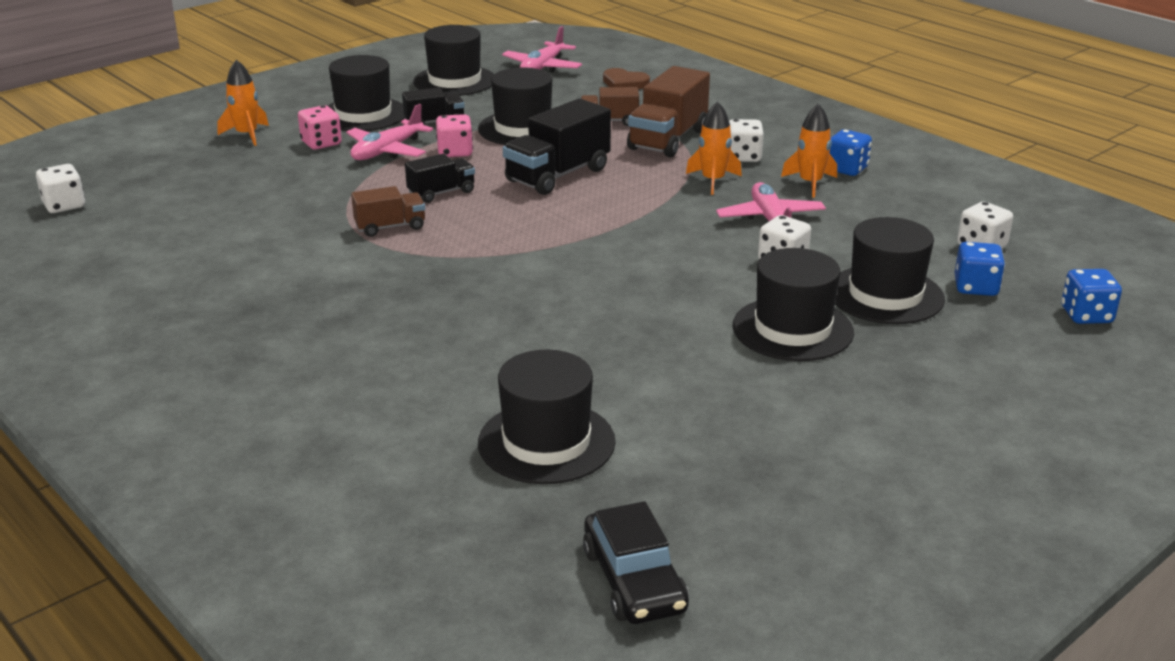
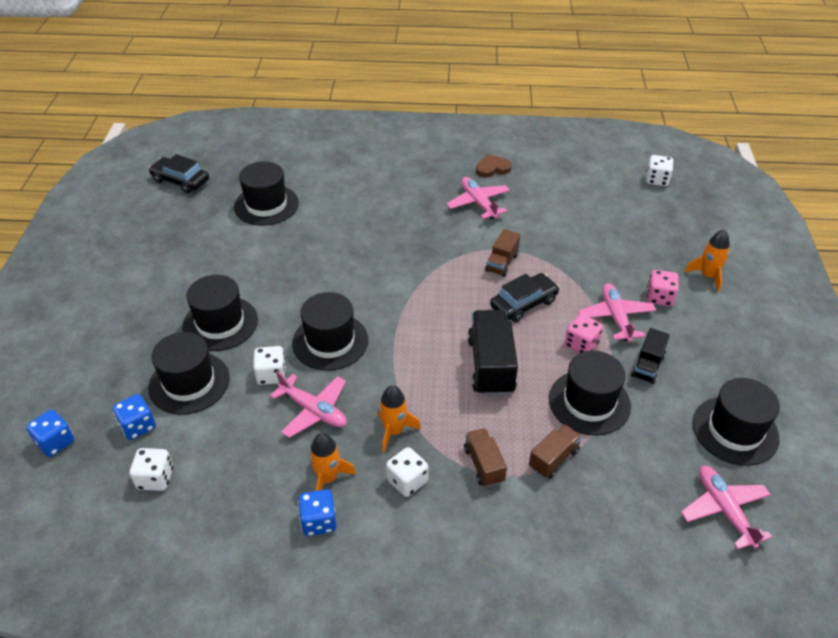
camera: 135 degrees right, 15 degrees up
(283, 287) = (478, 203): none -> pink plane
(363, 114) = (699, 342): black hat -> black hat (330, 341)
(441, 193) = (524, 304): black truck -> black car
(624, 83) = (629, 536): brown heart -> brown heart (492, 168)
(668, 139) = (484, 465): brown truck -> brown truck, size x0.57

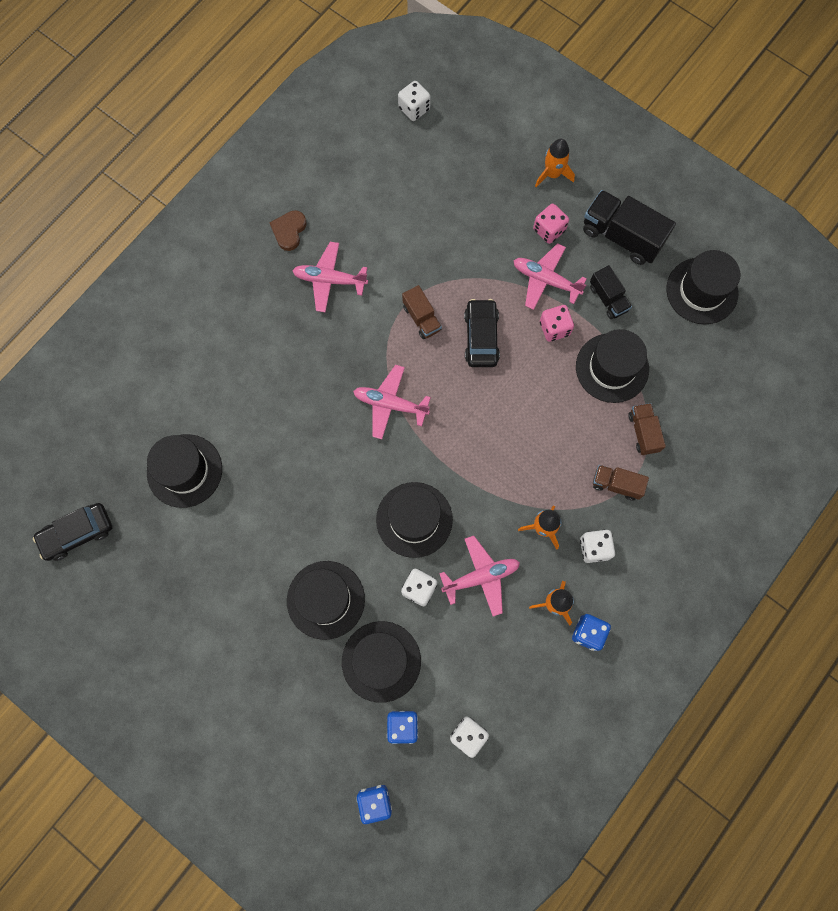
camera: 55 degrees left, 30 degrees up
(491, 365) = (528, 411): black truck -> black truck (621, 236)
(724, 510) = (754, 355): pink plane -> pink plane (390, 404)

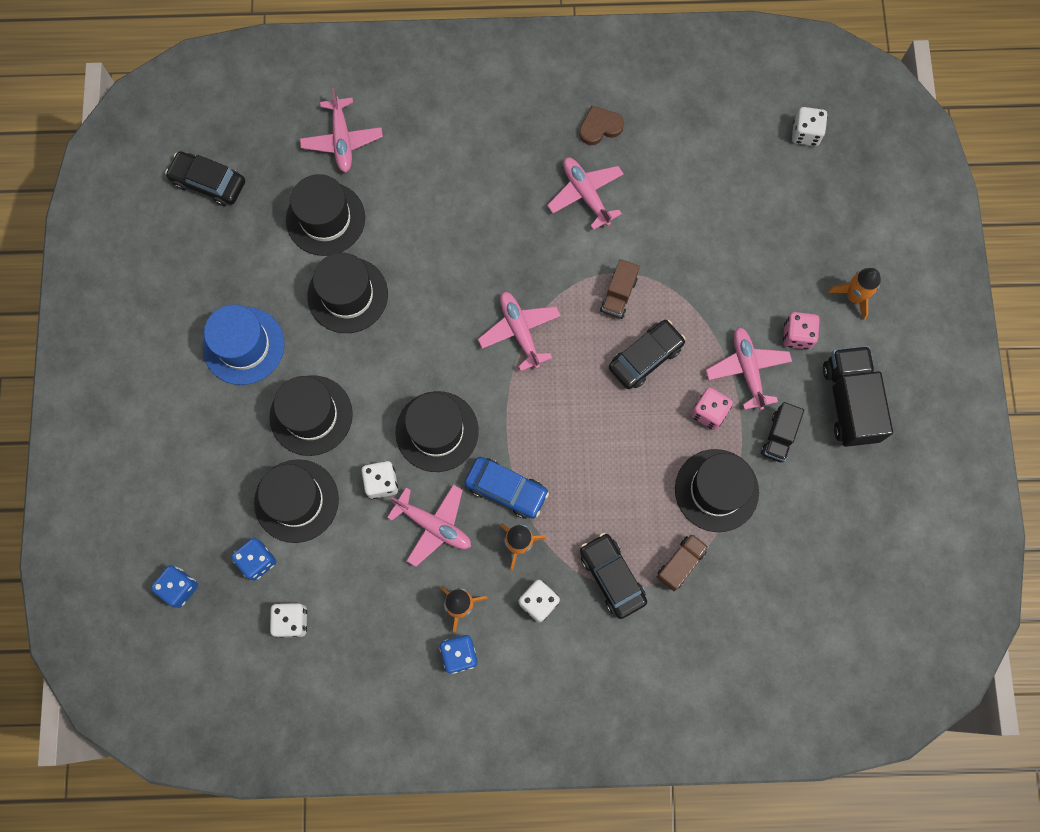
camera: 50 degrees right, 0 degrees up
(135, 410) = (342, 140): none -> pink plane
(229, 607) = (243, 346): none -> blue hat
(496, 506) = (506, 489): none -> blue car
(616, 484) = (612, 577): brown truck -> black car
(702, 291) = (862, 513): black hat -> black hat (347, 295)

